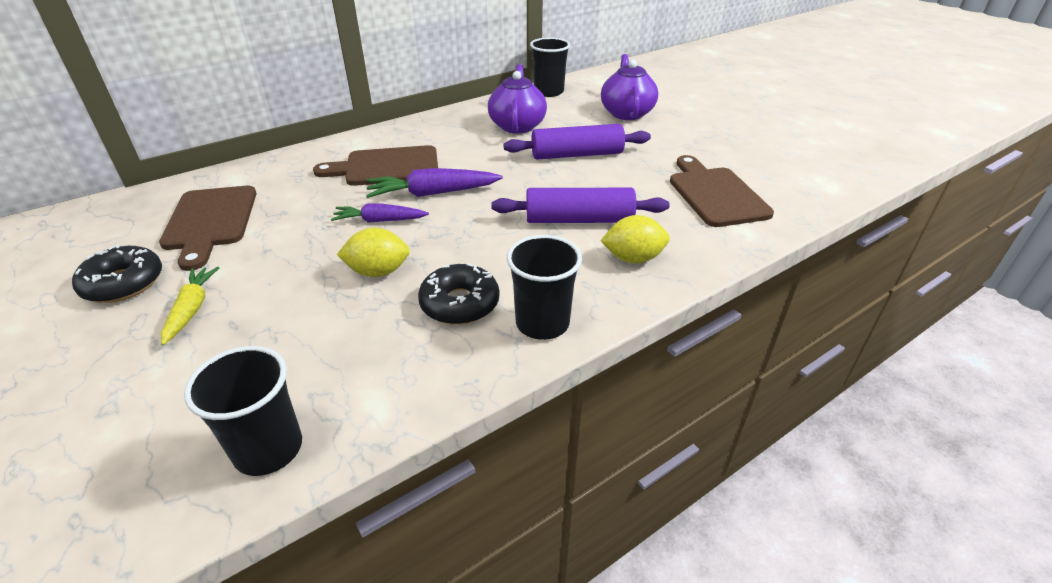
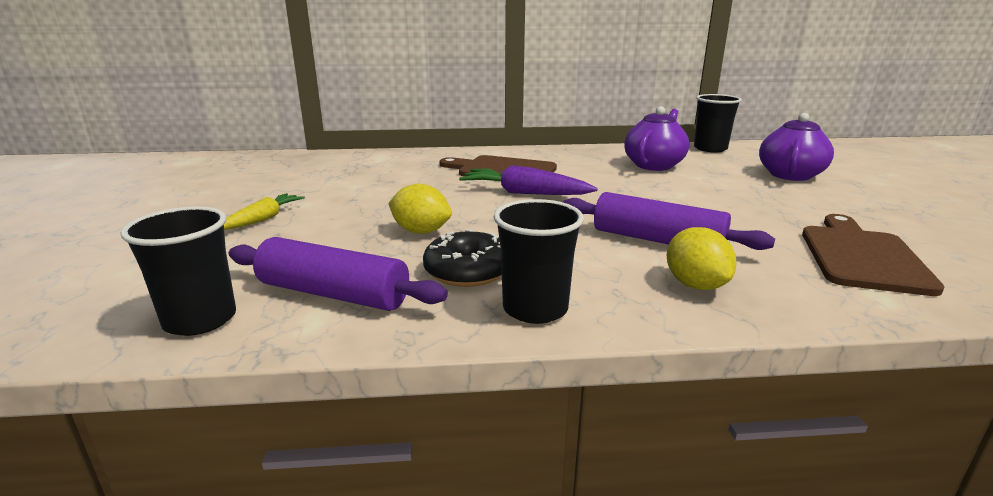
camera: 30 degrees right, 15 degrees down
(123, 283) = (241, 195): black donut -> none
(210, 221) = (335, 176): brown cutting board -> none
(379, 221) = (459, 200): purple carrot -> none
(577, 154) = (701, 194): purple rolling pin -> purple rolling pin (333, 294)
(633, 258) = (695, 285): yellow lemon -> yellow lemon turned 45 degrees clockwise

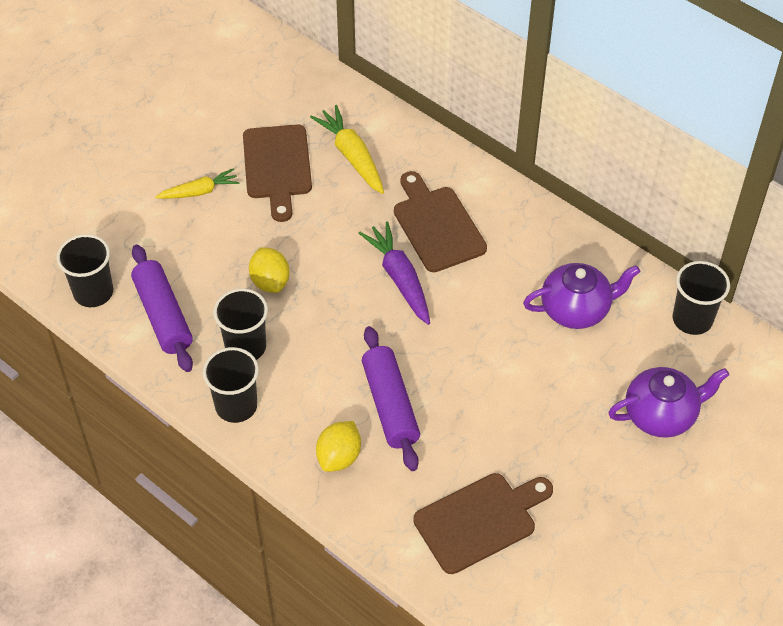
camera: 45 degrees right, 30 degrees up
(326, 189) = (277, 166): none -> brown cutting board
(384, 169) = (351, 156): none -> yellow carrot
(468, 271) = (245, 347): black donut -> black cup

